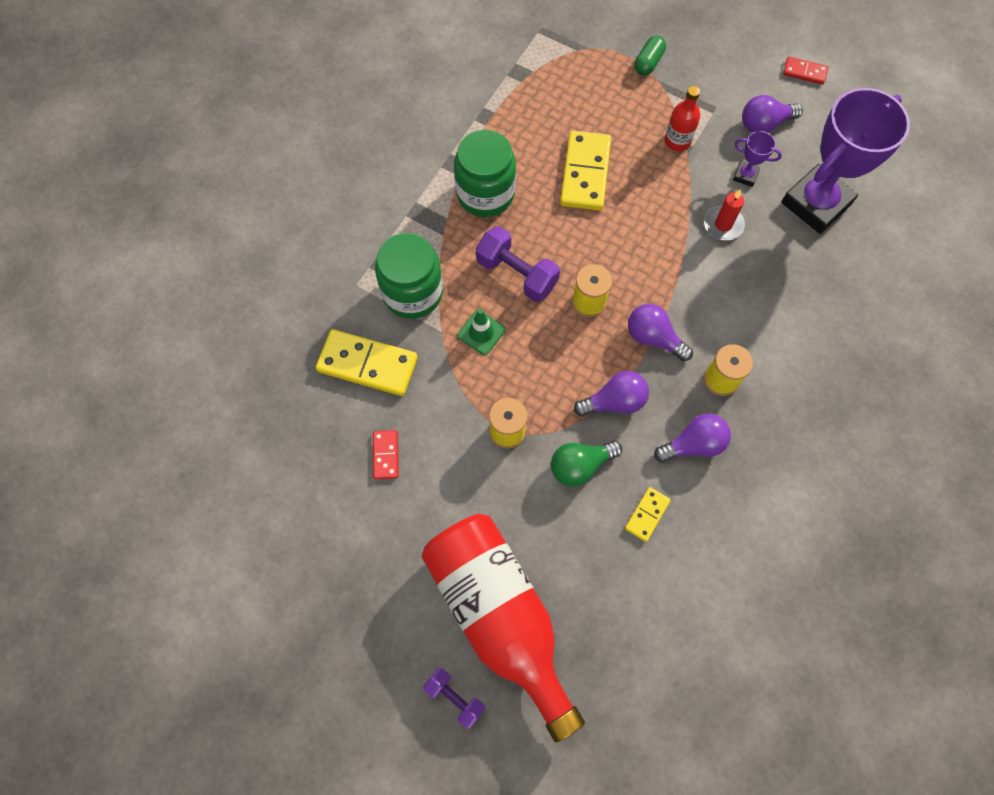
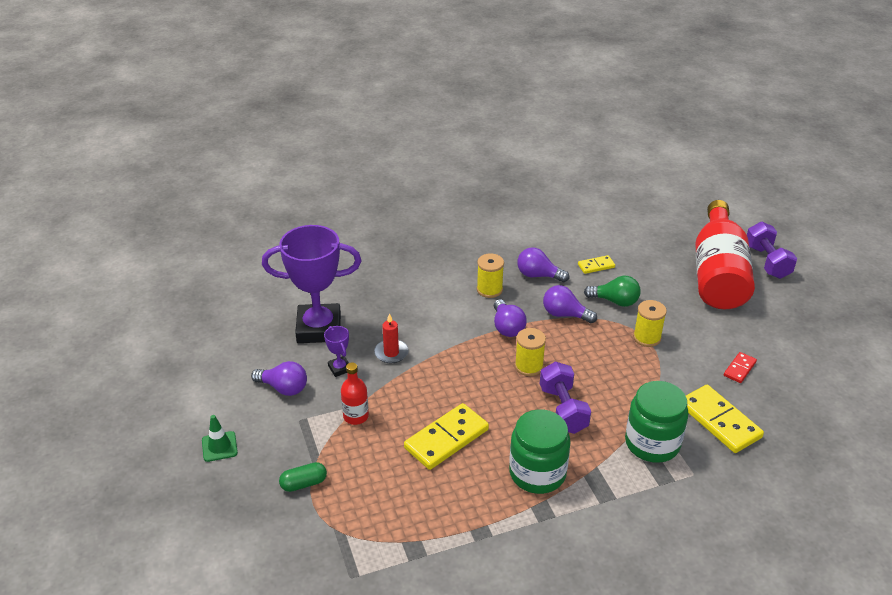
camera: 140 degrees left, 30 degrees down
(454, 697) = (767, 262): purple dumbbell -> purple dumbbell, size x1.58
(481, 332) = (620, 392): green traffic cone -> green traffic cone (219, 446)
(804, 72) = (208, 400): red domino -> none

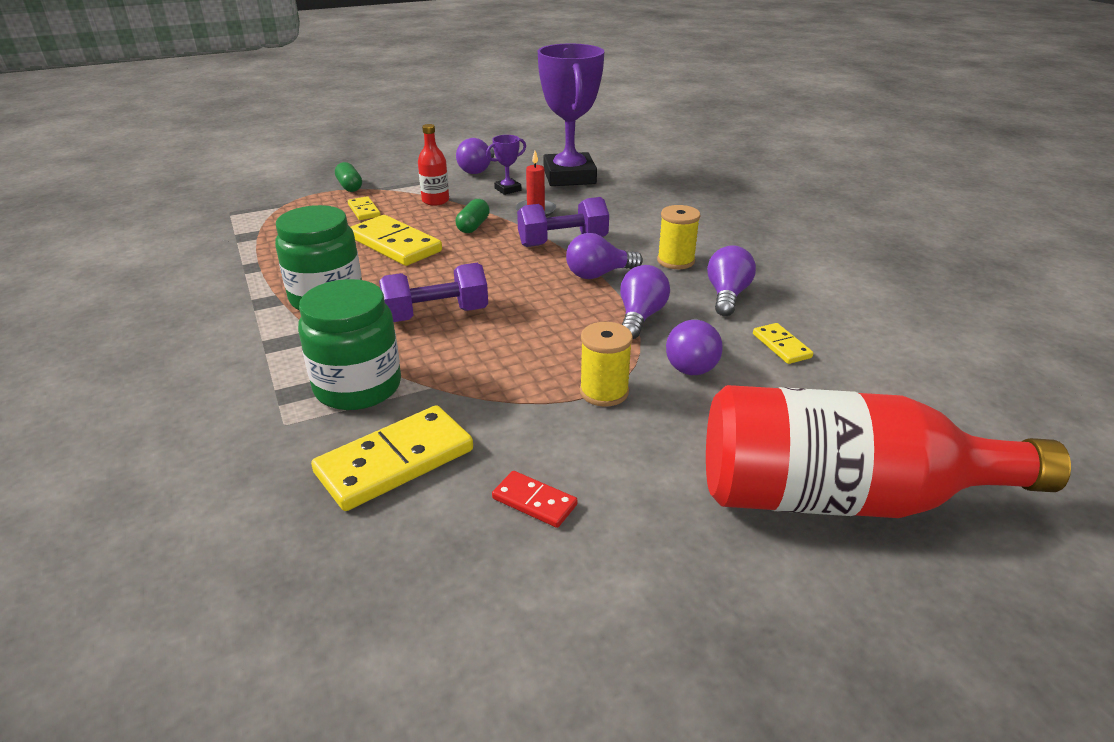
camera: 85 degrees right, 5 degrees down
(219, 446) = (403, 154): green traffic cone -> none
(369, 466) = (364, 210): none -> yellow domino
(416, 391) = (473, 226): none -> green capsule
(529, 366) = (521, 290): yellow spool -> none
(615, 301) = (691, 362): green light bulb -> purple light bulb
(767, 262) = (948, 595): purple dumbbell -> purple dumbbell (562, 242)

